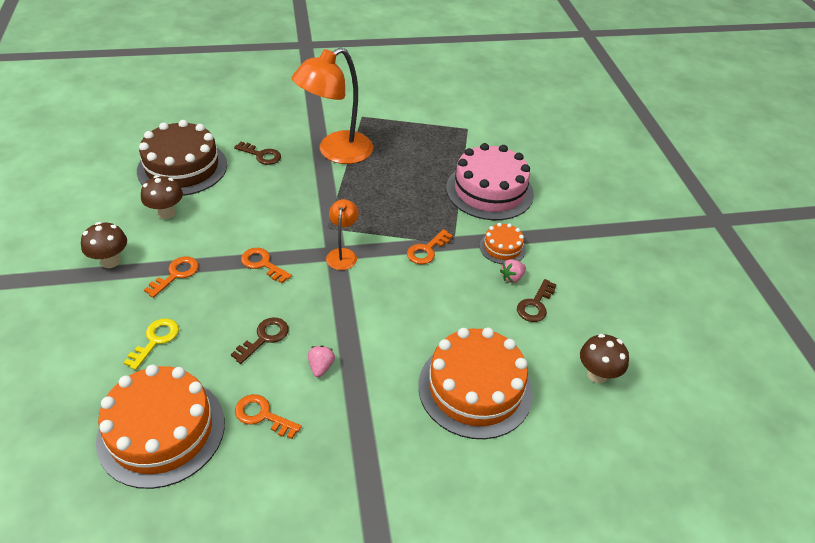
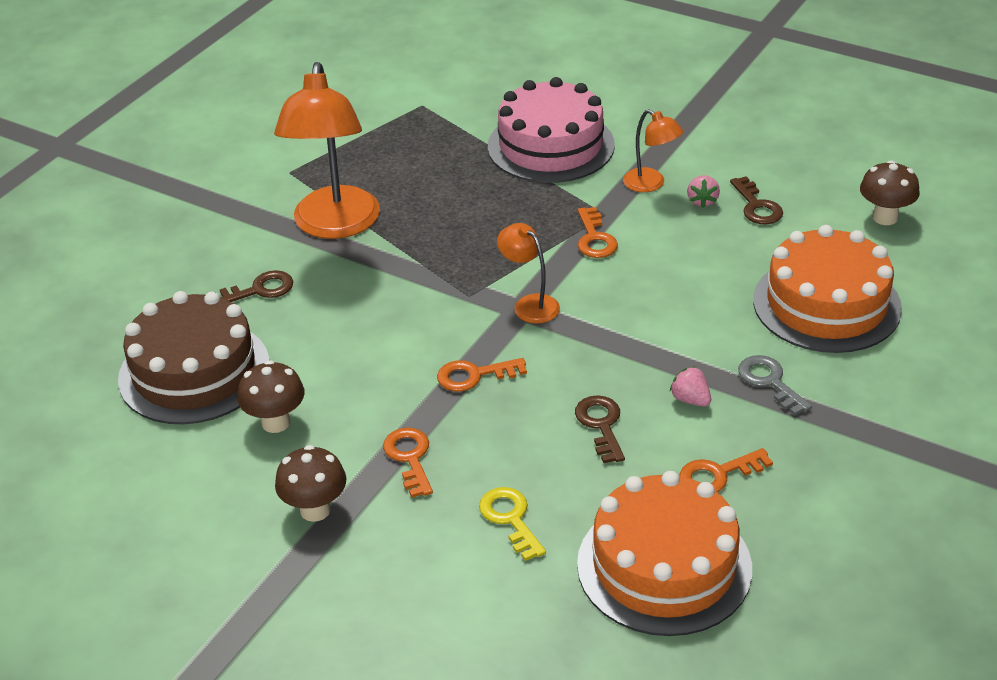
camera: 45 degrees left, 5 degrees down
(371, 397) = (770, 382): none -> grey key
(502, 247) = (651, 184): orange cake -> orange lamp

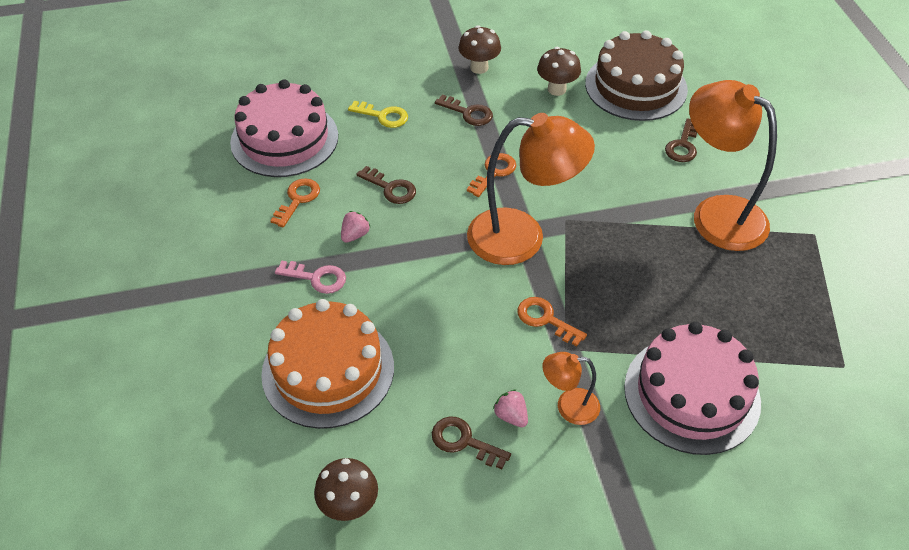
camera: 135 degrees right, 10 degrees up
(410, 458) = (468, 113): orange key -> brown key
(529, 304) = (522, 237): orange lamp -> orange lamp, size x2.06
(664, 566) = (284, 139): orange cake -> pink cake
(690, 399) = (355, 235): pink strawberry -> pink strawberry turned 60 degrees counterclockwise
(770, 382) = (317, 278): grey key -> pink key

